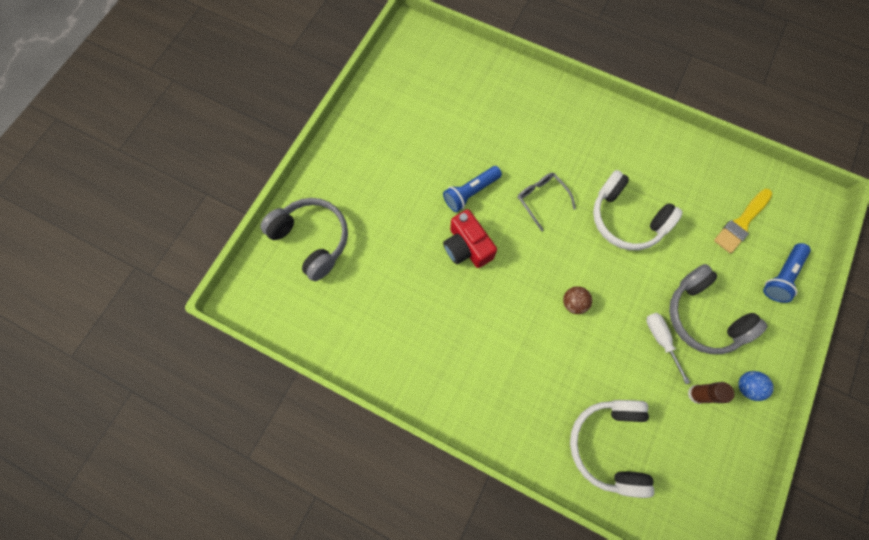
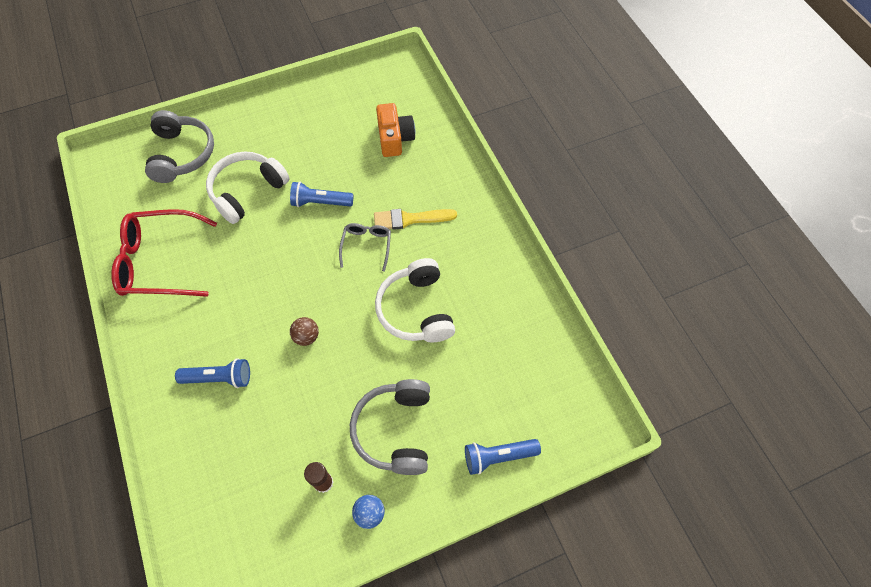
camera: 40 degrees right, 10 degrees down
(398, 340) = (160, 261): none -> red glasses
(467, 247) = (276, 237): red camera -> none
(471, 98) = (395, 138): none -> orange camera
(546, 388) = (219, 378): none -> blue flashlight
(609, 444) = (217, 457): white headphones -> white headphones (247, 191)
(661, 340) = (341, 419): white screwdriver -> none
(741, 223) = (510, 388): yellow brush -> yellow brush (410, 219)

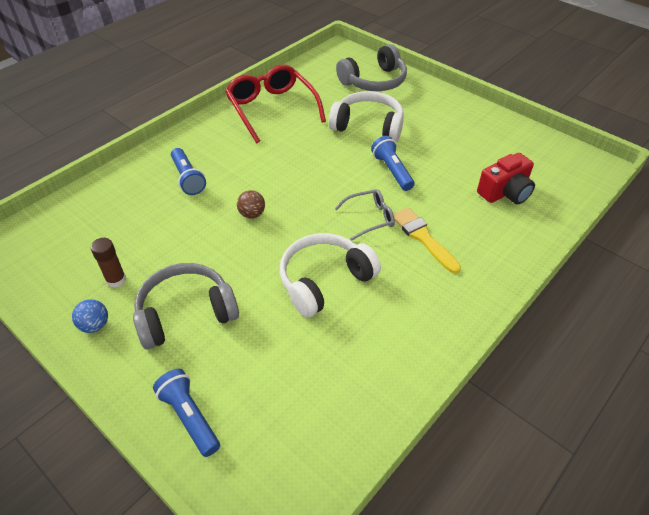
camera: 65 degrees right, 15 degrees down
(395, 138) = (505, 192): orange camera -> red camera

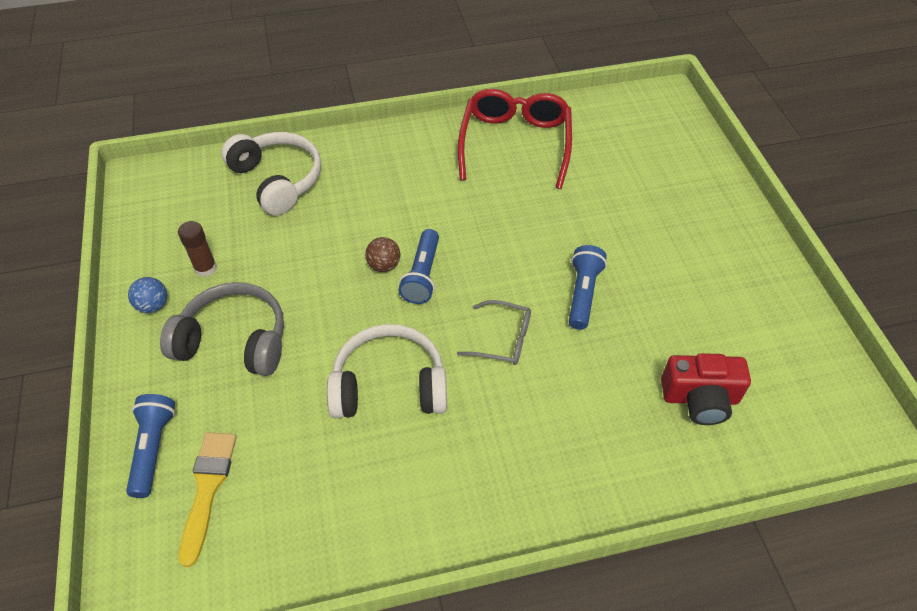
camera: 35 degrees right, 5 degrees up
(188, 178) = (357, 189): blue flashlight -> blue flashlight (422, 275)
(368, 126) = (608, 219): white headphones -> white headphones (277, 180)
(374, 81) = (671, 161): grey headphones -> none
(423, 237) = (541, 398): yellow brush -> yellow brush (207, 488)

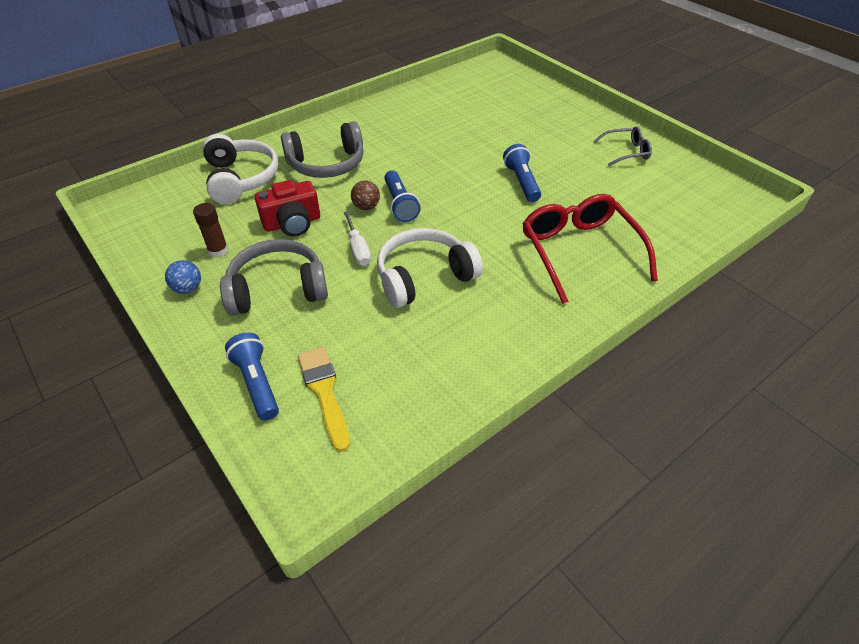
camera: 25 degrees left, 5 degrees down
(277, 180) = (241, 179): white headphones -> white headphones turned 45 degrees clockwise
(342, 320) = (358, 249): none -> white screwdriver
(376, 190) = (327, 164): none -> grey headphones
(502, 339) = (486, 224): grey glasses -> grey glasses (626, 152)
(515, 144) = (412, 112): red glasses -> red glasses (580, 252)
(700, 398) = (639, 215): red camera -> red camera (292, 223)

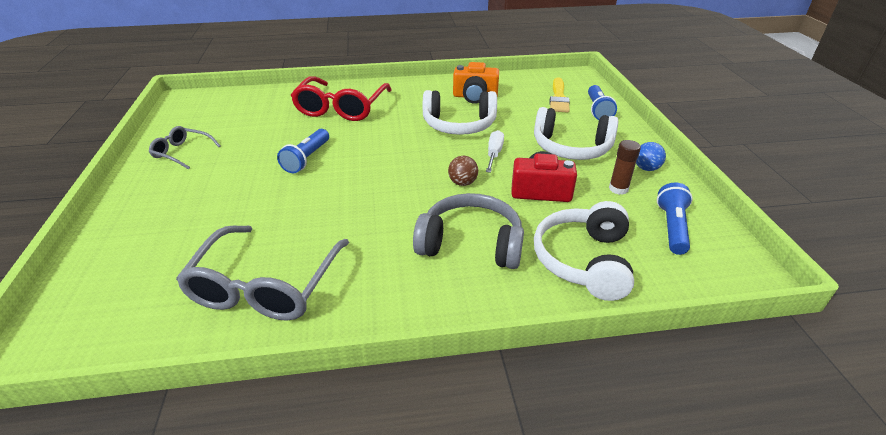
camera: 150 degrees left, 10 degrees down
(277, 289) = (571, 148): grey headphones -> white headphones
(400, 204) = (431, 175): blue flashlight -> blue flashlight (672, 227)
(430, 108) = (266, 285): none -> grey glasses
(446, 342) = (475, 97): none -> orange camera

